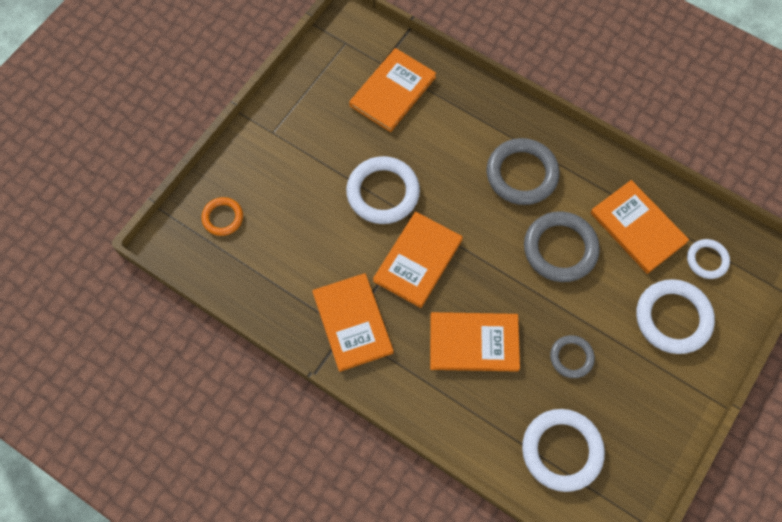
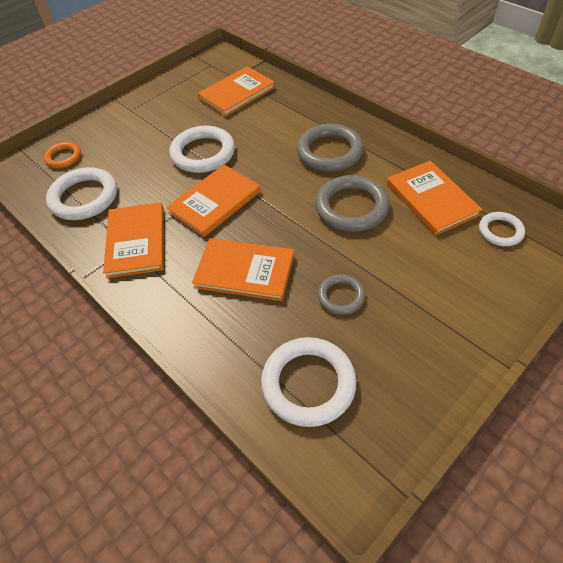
camera: 15 degrees right, 15 degrees down
(673, 318) = (457, 275): white ring -> white ring (84, 197)

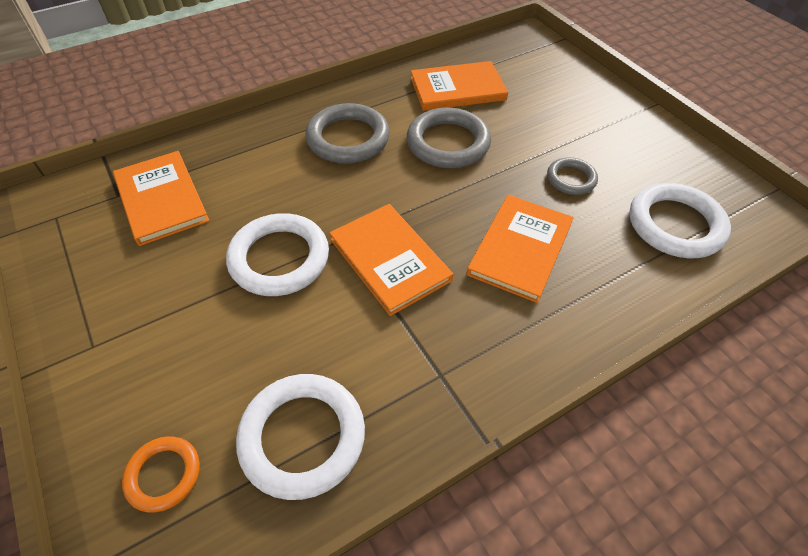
camera: 80 degrees left, 0 degrees up
(136, 241) = (435, 362): orange book -> none
(500, 231) = (513, 64): white ring -> none

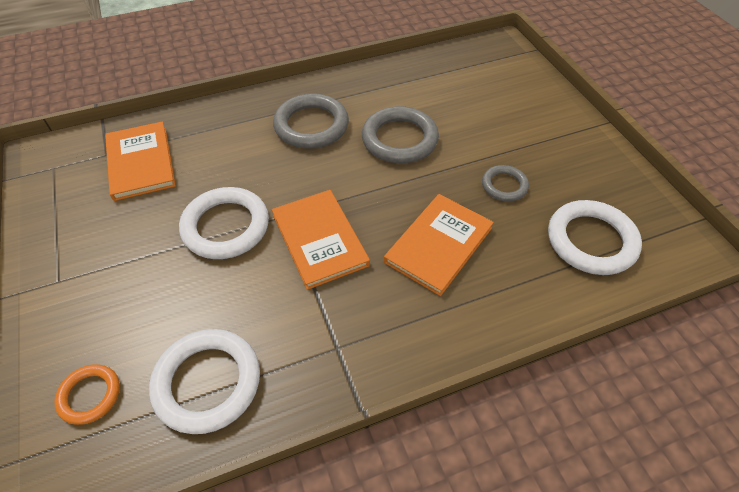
camera: 10 degrees right, 0 degrees up
(457, 89) = (422, 89): orange book -> none

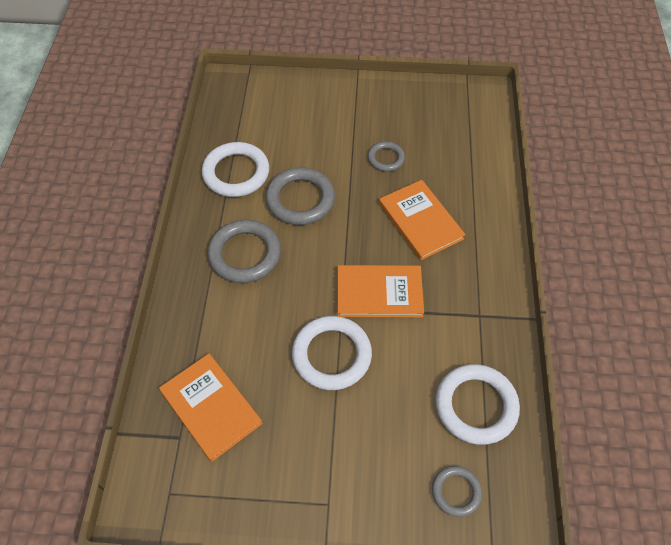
camera: 65 degrees left, 5 degrees up
(90, 395) = (456, 492): orange ring -> grey ring
(140, 162) = (210, 407): orange book -> orange book turned 45 degrees clockwise
(591, 241) = (457, 138): white ring -> white ring (236, 173)

